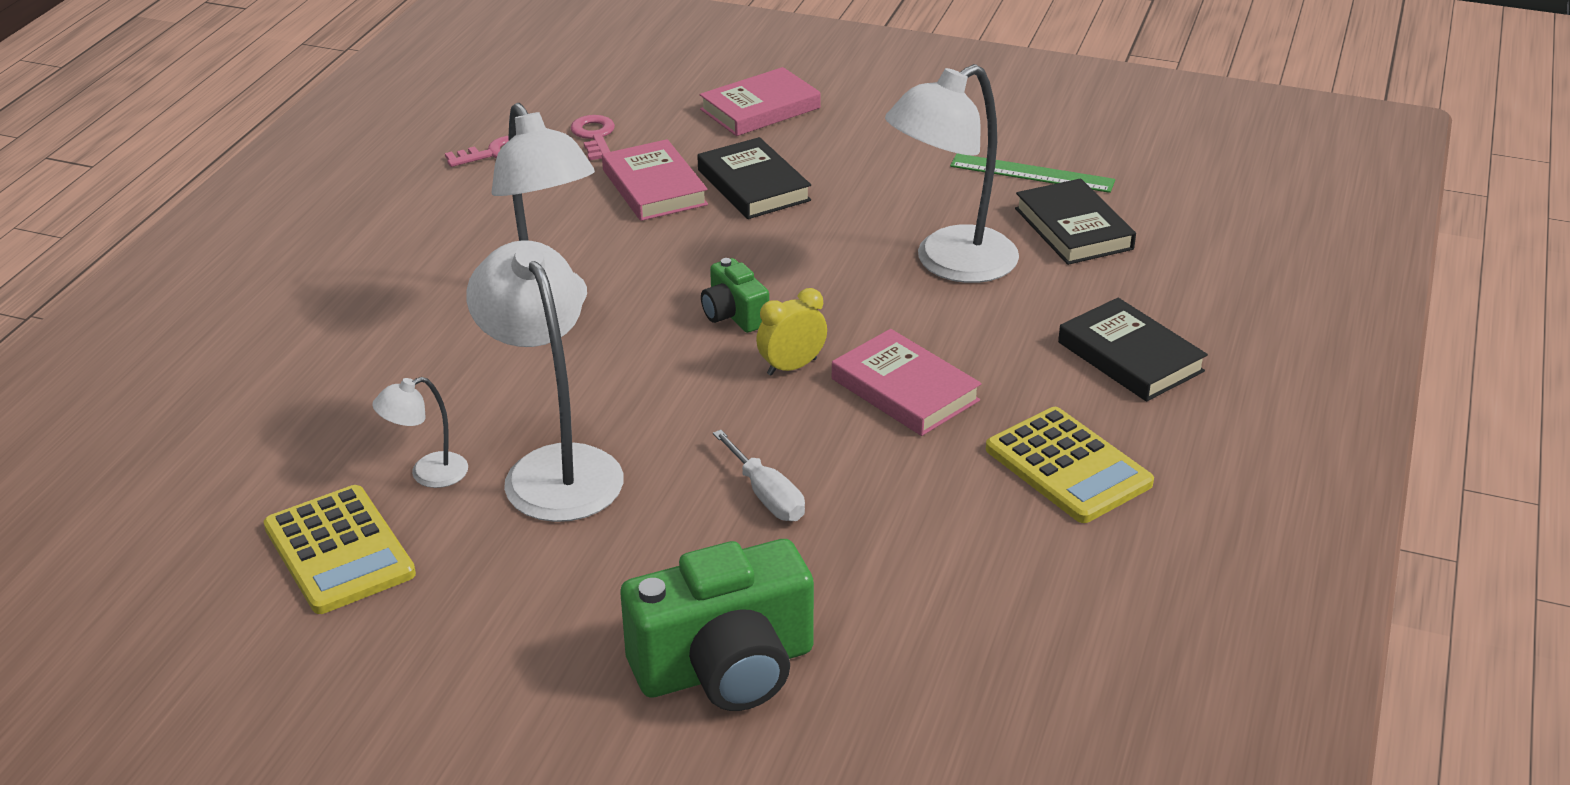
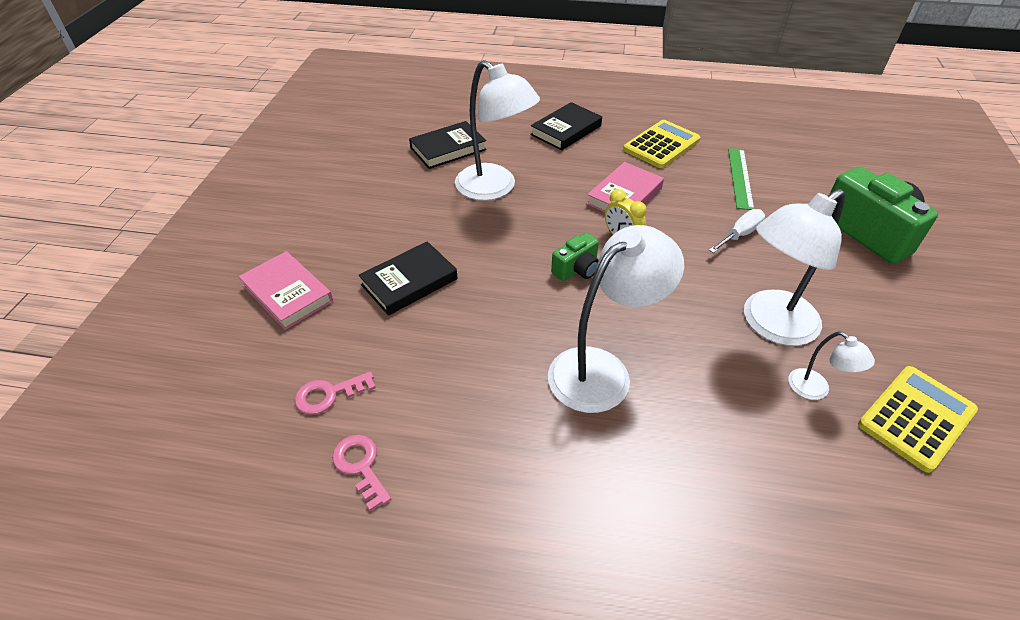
camera: 100 degrees left, 10 degrees up
(654, 187) = (416, 337): pink book -> none
(1032, 173) = (386, 164): green ruler -> green ruler (740, 178)

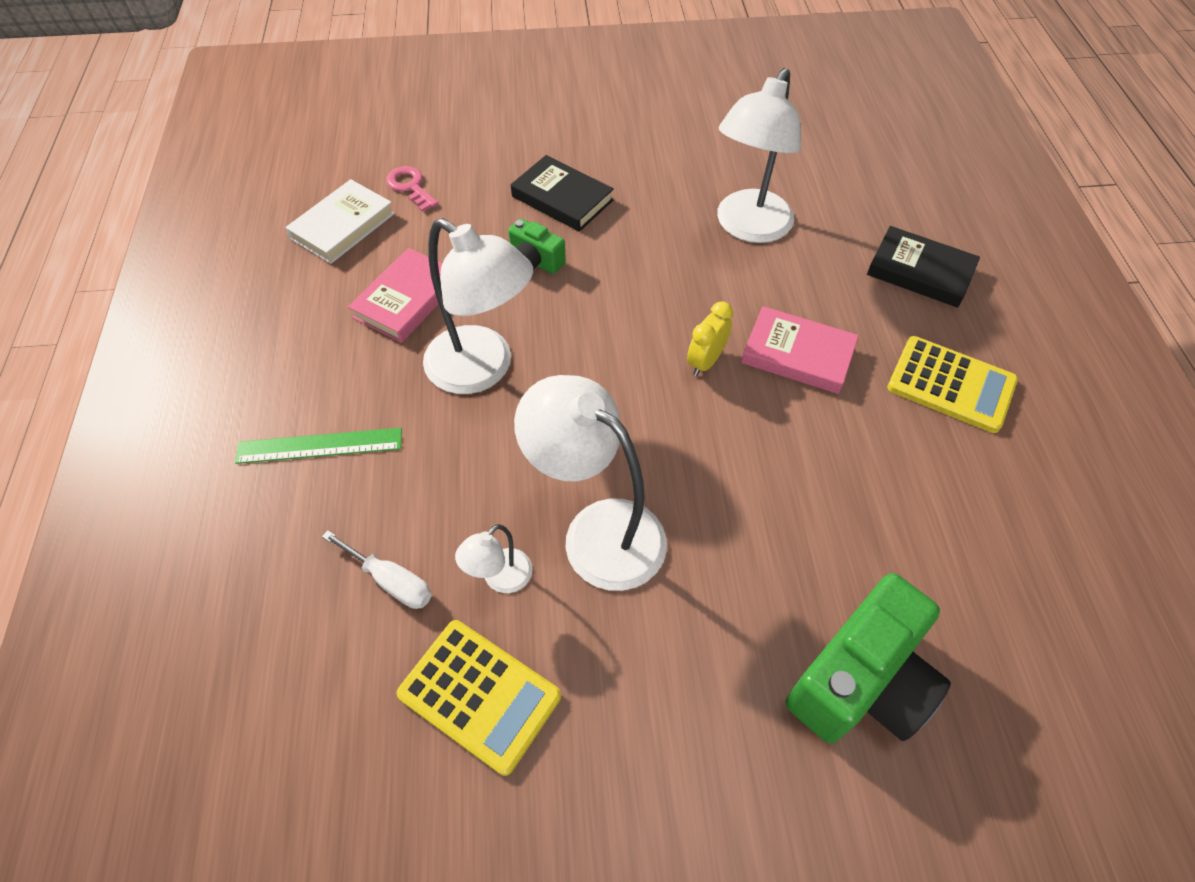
camera: 75 degrees right, 10 degrees up
(288, 293) = (519, 125): pink book -> pink book (407, 299)
(360, 466) = (342, 226): pink key -> white book
(448, 149) = (806, 170): black book -> none
(577, 269) = (631, 326): green camera -> green camera (535, 261)
(740, 178) = (919, 492): green ruler -> green ruler (319, 446)
(740, 234) = (772, 494): white screwdriver -> white screwdriver (391, 581)

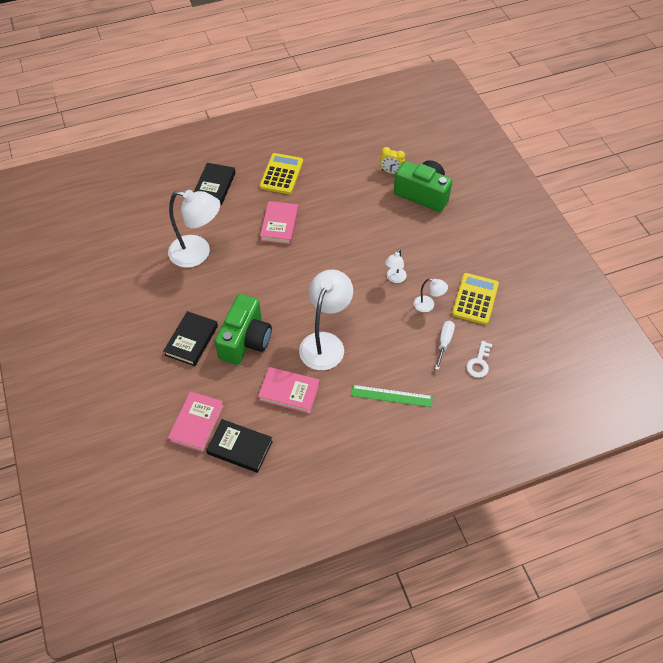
camera: 105 degrees left, 0 degrees up
(307, 638) = (479, 363): none -> white key
(319, 446) = (391, 396): green ruler -> green ruler turned 60 degrees counterclockwise
(342, 226) = (240, 447): white book -> black book
(410, 187) = (196, 423): pink key -> pink book
(535, 261) = (245, 340): green camera -> green camera, size x1.95
(597, 531) = (394, 278): white lamp -> white lamp, size x0.47
(705, 361) = (294, 257): yellow clock -> yellow clock (391, 172)

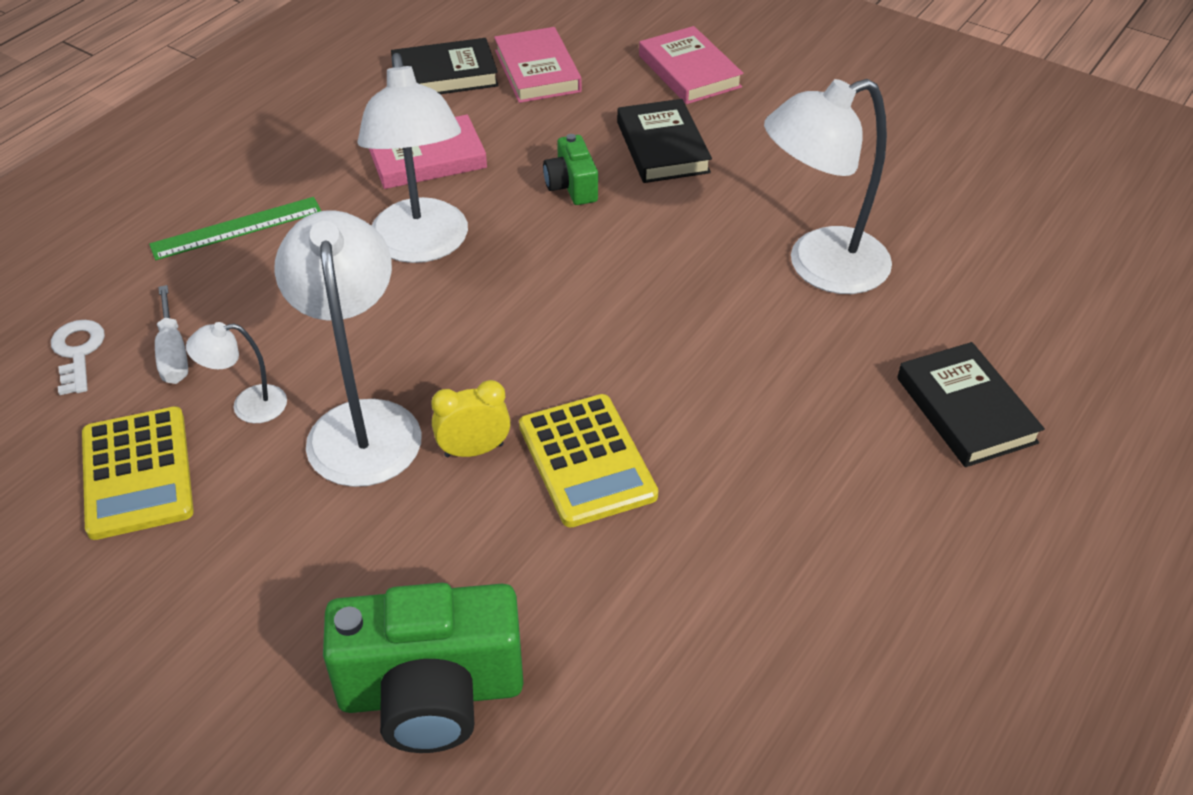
camera: 145 degrees right, 10 degrees down
(245, 340) = (571, 186): green camera -> green camera, size x0.51
(279, 225) = (724, 403): pink book -> pink book (689, 71)
(281, 174) = (857, 529): yellow calculator -> yellow calculator (587, 461)
(391, 172) = (576, 716): yellow clock -> yellow clock (474, 450)
(394, 278) = (362, 423): white lamp -> white lamp, size x2.12

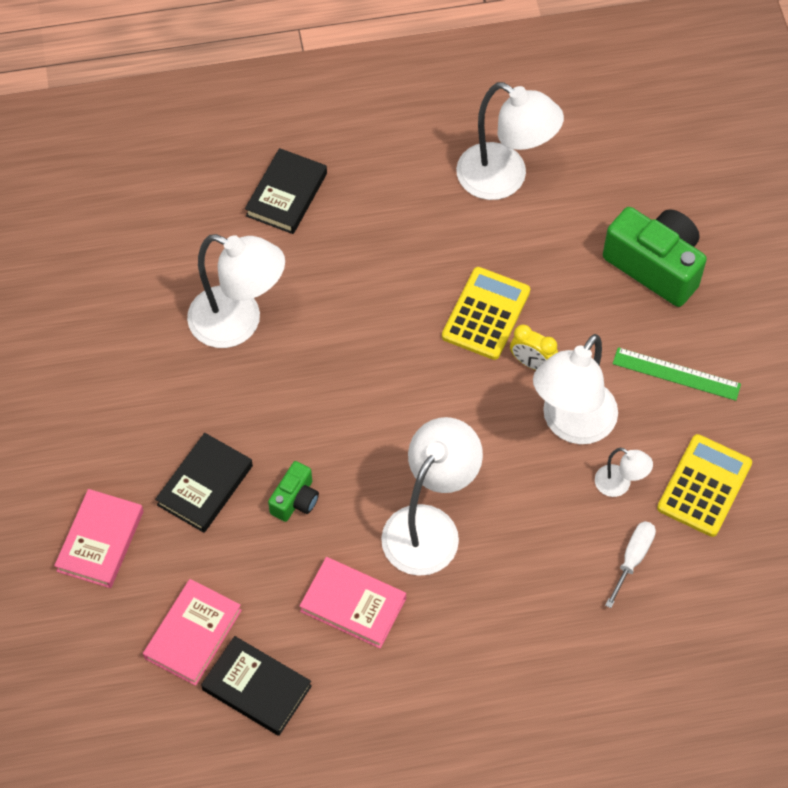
camera: 135 degrees left, 15 degrees up
(78, 352) = (684, 605): white key -> none
(236, 228) = (523, 640): green ruler -> green ruler (676, 374)
(763, 642) = (504, 179): none -> white lamp

